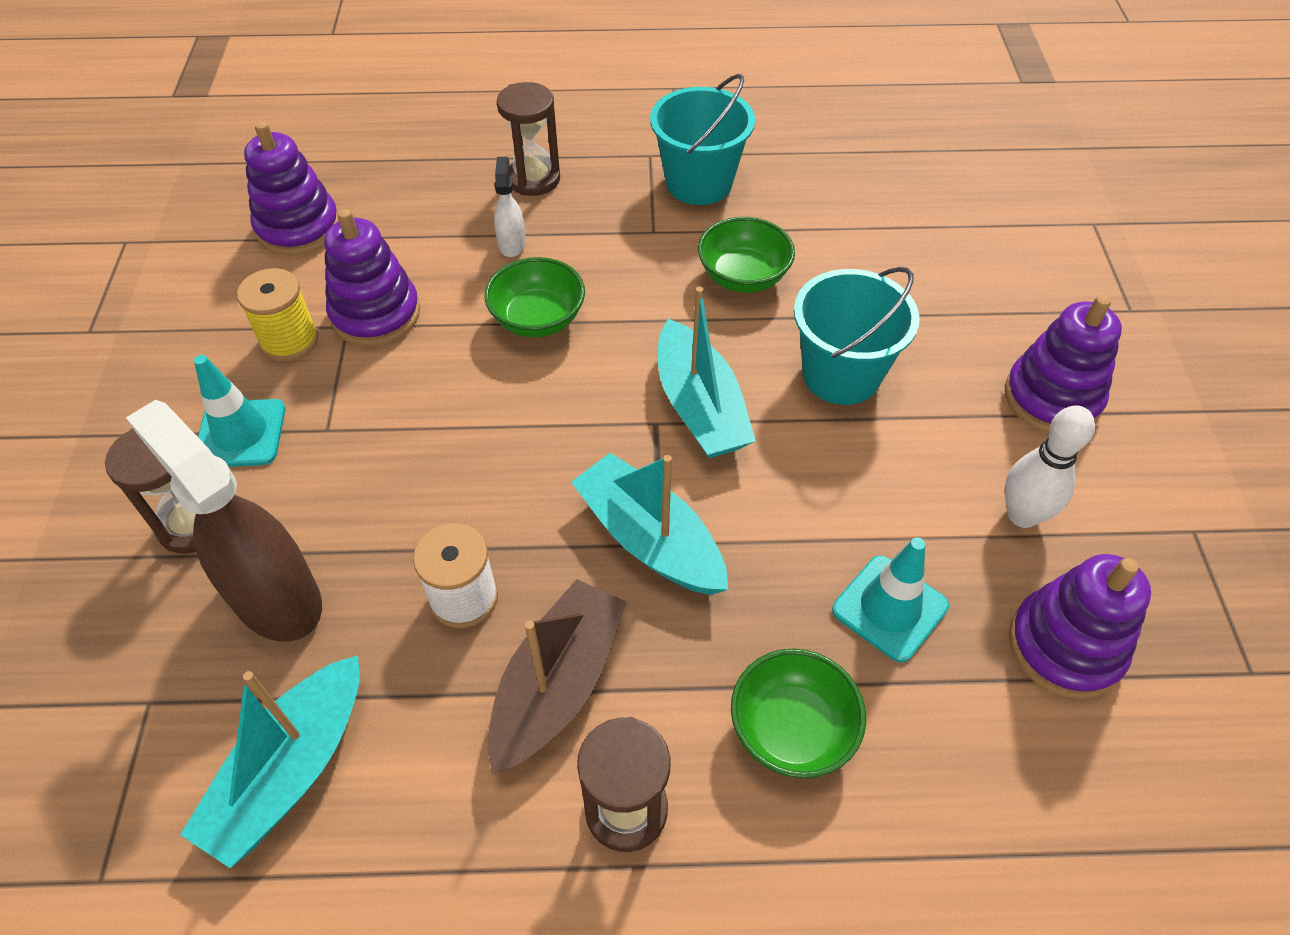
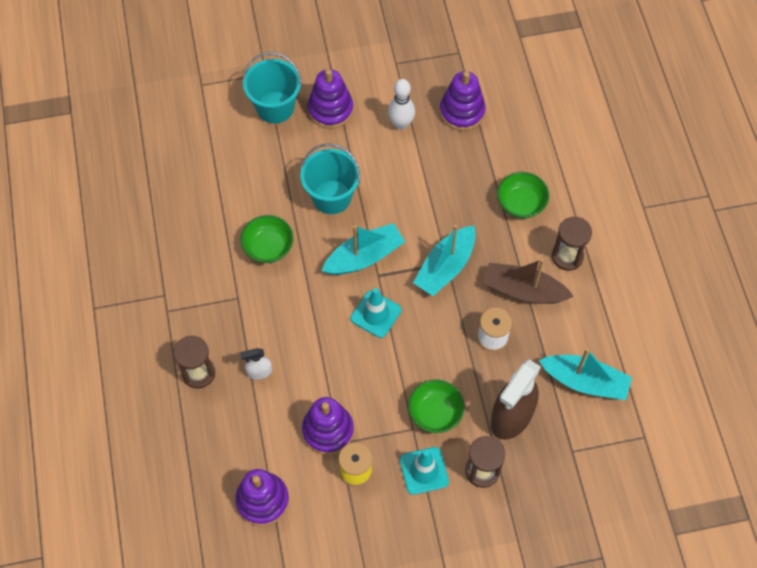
camera: 100 degrees left, 10 degrees up
(538, 319) = (317, 344): green bowl -> green bowl (435, 413)
(698, 183) = (191, 280): turquoise bucket -> turquoise bucket (275, 107)
(890, 608) = (459, 172): turquoise traffic cone -> turquoise traffic cone (375, 314)

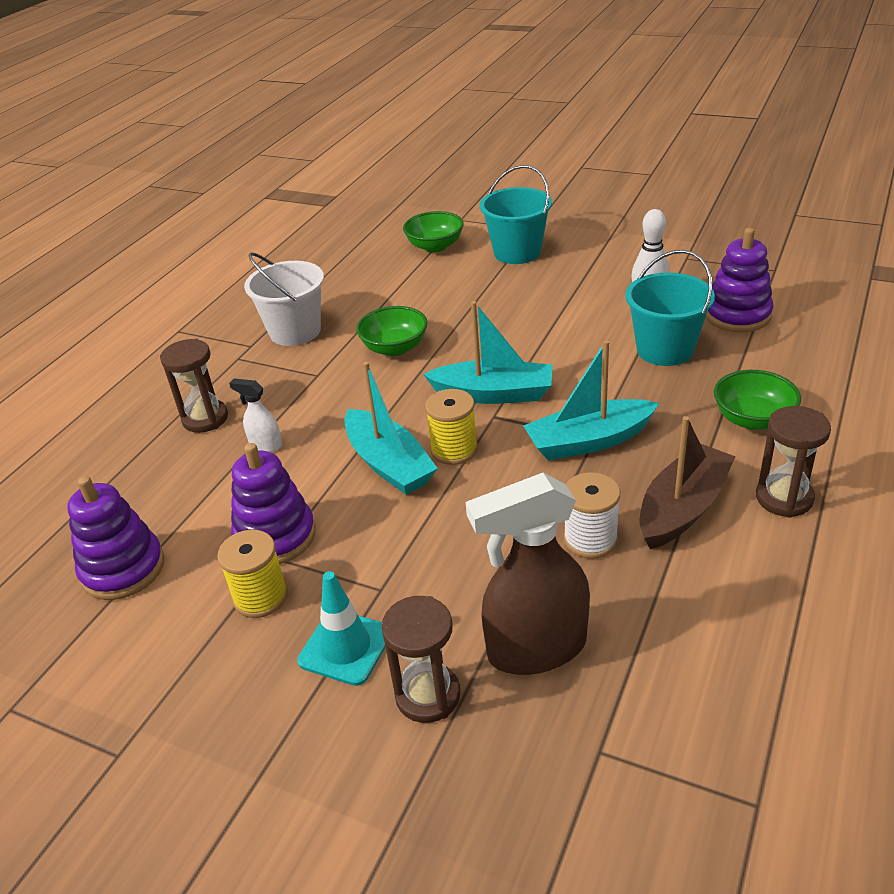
camera: 40 degrees right, 25 degrees down
(184, 266) = (295, 331): none -> white bucket
(330, 110) = (575, 270): purple stacking toy -> none
(331, 197) = (507, 333): turquoise bucket -> turquoise bucket (665, 350)
(375, 314) = (454, 450): turquoise traffic cone -> yellow spool
(435, 413) = (428, 586): green bowl -> green bowl (435, 246)
(523, 290) = (682, 508): brown boat -> brown boat turned 75 degrees clockwise
(585, 382) = (699, 663): turquoise boat -> turquoise boat (389, 464)

